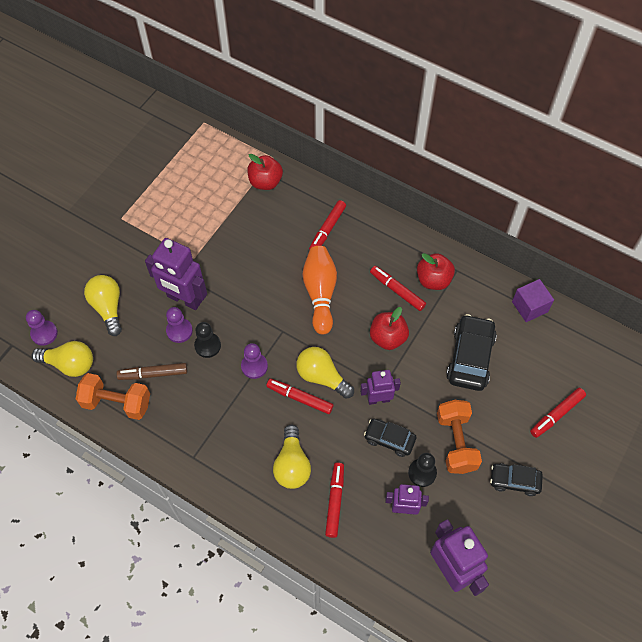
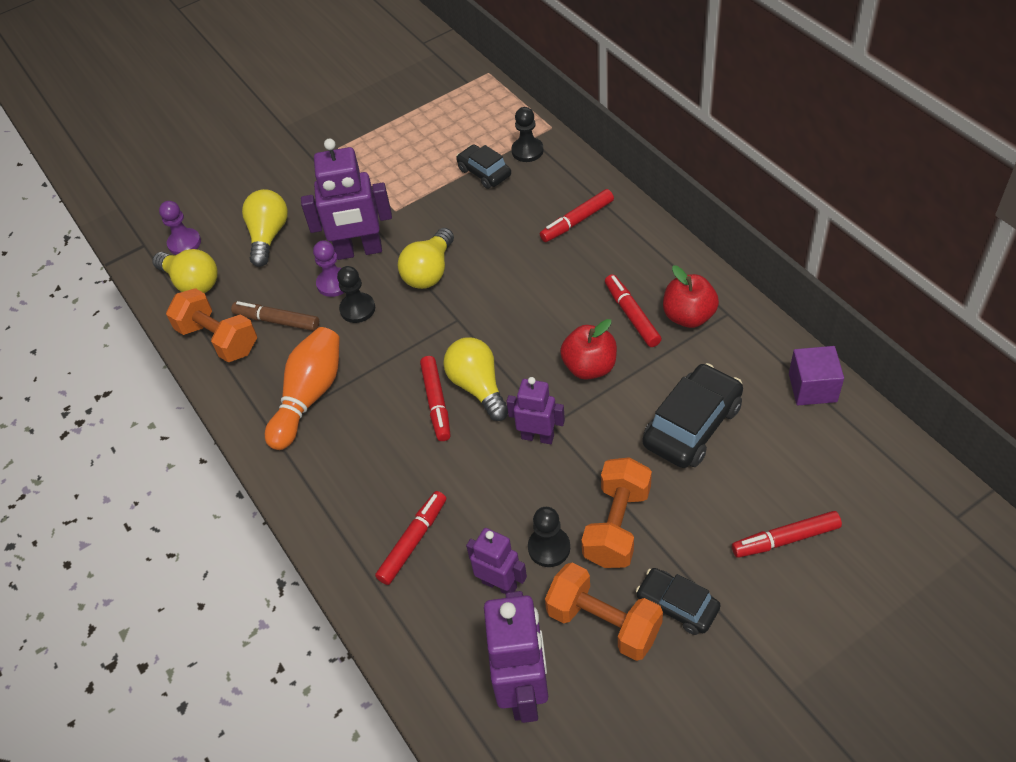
camera: 30 degrees right, 10 degrees down
(184, 299) = (359, 251): purple robot -> purple robot turned 60 degrees counterclockwise
(254, 366) = (400, 349): purple pawn -> none
(265, 182) = (527, 151): red apple -> black pawn
(292, 465) = (383, 478): yellow light bulb -> yellow light bulb (429, 271)
(300, 398) = (436, 402): red marker -> red marker turned 150 degrees counterclockwise
(320, 293) = (528, 290): orange bowling pin -> orange bowling pin (309, 396)
(389, 439) = (526, 490): black car -> black car (484, 172)
(477, 509) = (603, 623): none -> orange dumbbell

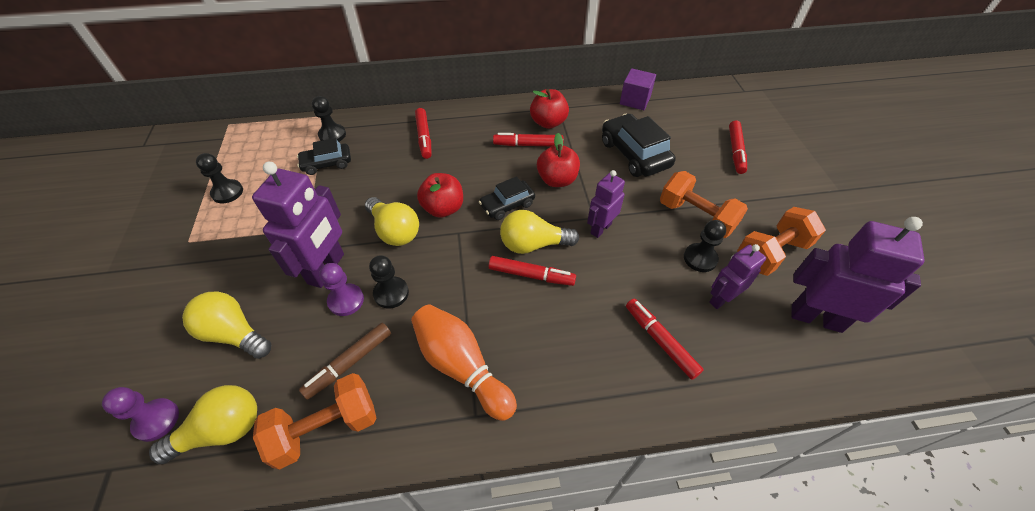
camera: 70 degrees left, 0 degrees up
(403, 133) = (227, 192): none -> black pawn
(481, 292) = (443, 208): none -> red apple
(677, 605) = (768, 213): black car -> black car (507, 205)

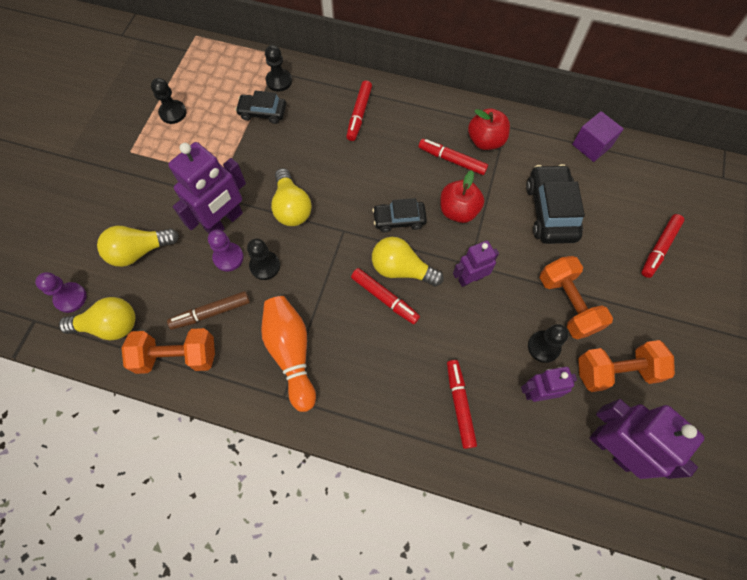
camera: 25 degrees right, 15 degrees up
(234, 334) = (139, 251): yellow light bulb -> yellow light bulb turned 75 degrees counterclockwise
(443, 208) = (341, 201): red apple -> none

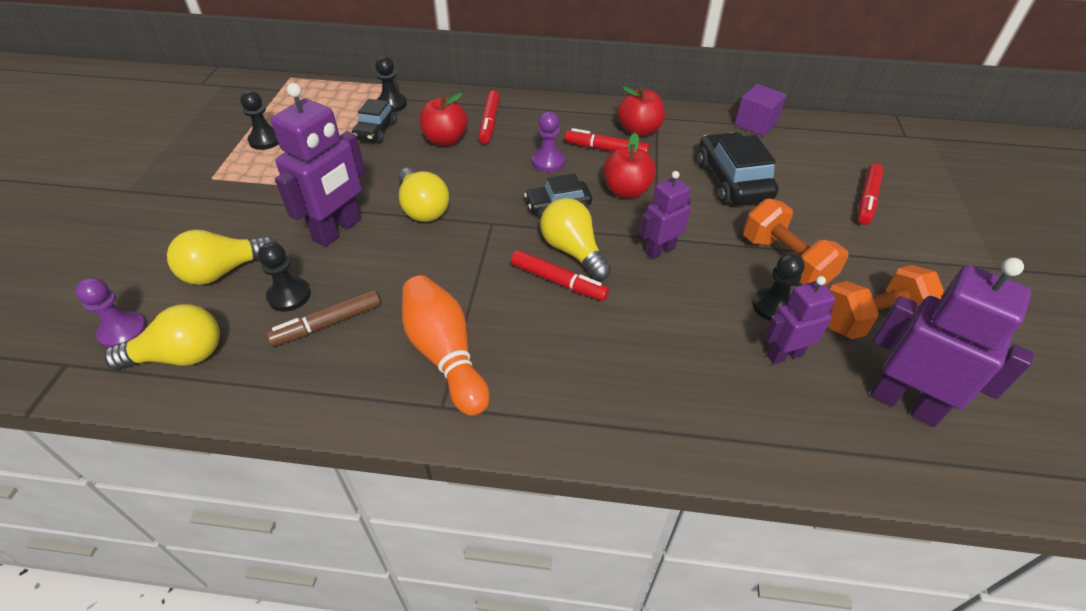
camera: 10 degrees left, 20 degrees down
(177, 356) = (281, 379): orange dumbbell -> none
(228, 257) = (346, 264): purple pawn -> purple pawn (548, 162)
(262, 112) = (376, 131): black car -> black car turned 75 degrees counterclockwise
(265, 266) = (396, 267): black pawn -> black pawn (289, 296)
(319, 131) = (445, 140): none -> red apple
(401, 269) = (573, 251): yellow light bulb -> yellow light bulb turned 45 degrees clockwise
(460, 404) = (688, 382): red marker -> none

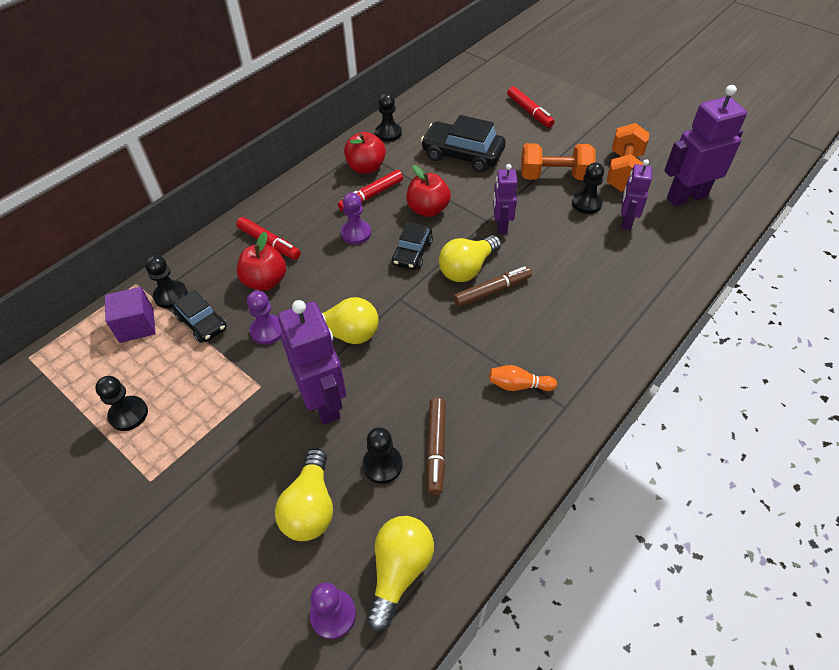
camera: 55 degrees left, 5 degrees up
(392, 165) = (267, 331): none -> purple pawn
(445, 354) = (518, 385): orange bowling pin -> orange bowling pin, size x0.52
(558, 282) = (492, 291): red marker -> brown marker
(573, 251) = (467, 268): yellow light bulb -> yellow light bulb turned 45 degrees counterclockwise
(701, 123) = (388, 133): none -> black pawn
(755, 124) = (415, 110): purple cube -> purple cube (136, 325)

